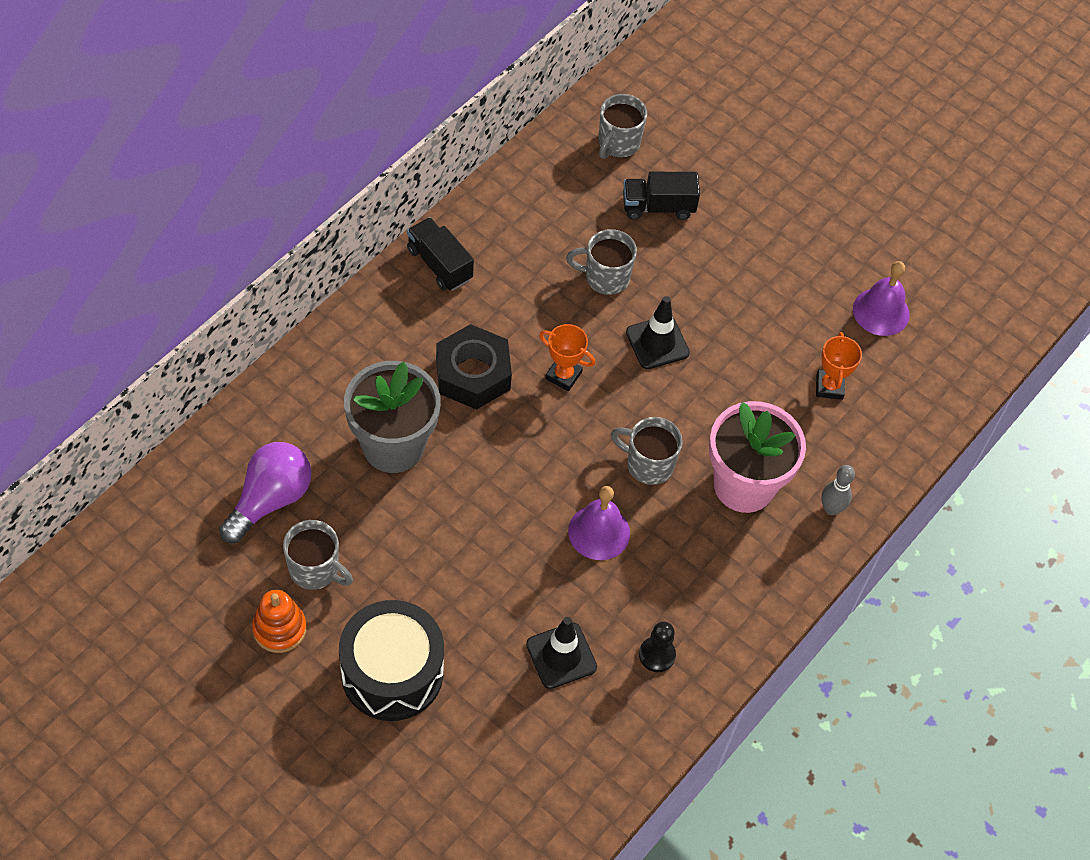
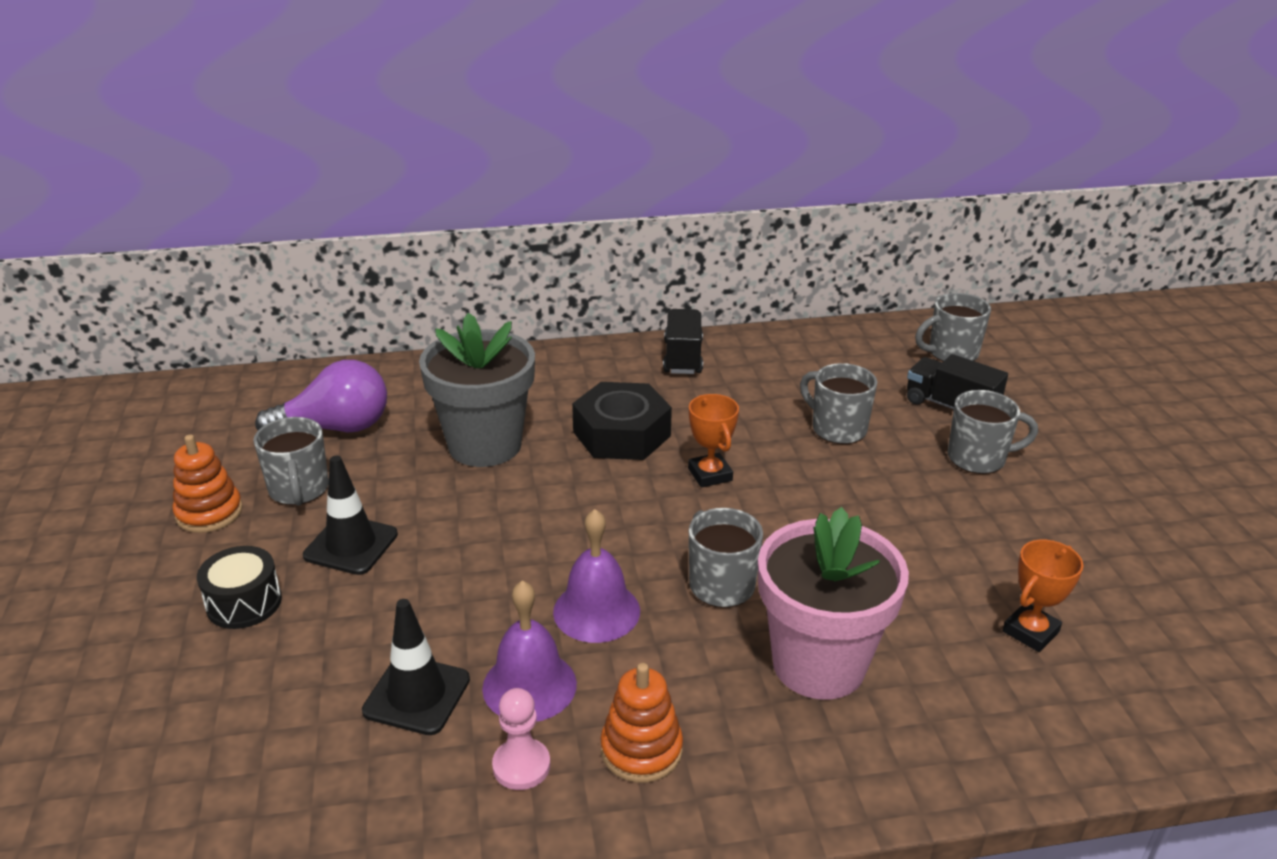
camera: 45 degrees right, 25 degrees down
(392, 672) = (244, 603): black drum -> black drum, size x0.53
(657, 343) = (842, 497): black traffic cone -> black traffic cone (351, 545)
(657, 655) = (521, 766): black pawn -> pink pawn
(704, 603) = (641, 750): none -> orange stacking toy
(710, 252) = (978, 459): none -> grey mug
(831, 508) = (919, 753): grey bowling pin -> none
(881, 311) = (1170, 598): purple bell -> purple bell (529, 685)

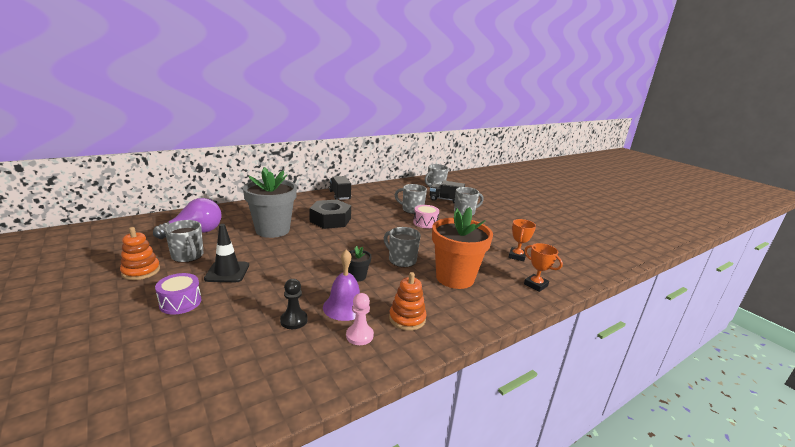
camera: 25 degrees left, 10 degrees down
(244, 603) = (180, 302): black drum -> purple drum
(417, 695) = (294, 320): black traffic cone -> black pawn
(596, 611) = (357, 276): purple bell -> black flower pot
(710, 474) = (374, 228): orange trophy -> orange trophy (535, 285)
(818, 664) = (455, 278): pink flower pot -> orange flower pot
(847, 478) = (425, 223): none -> pink drum

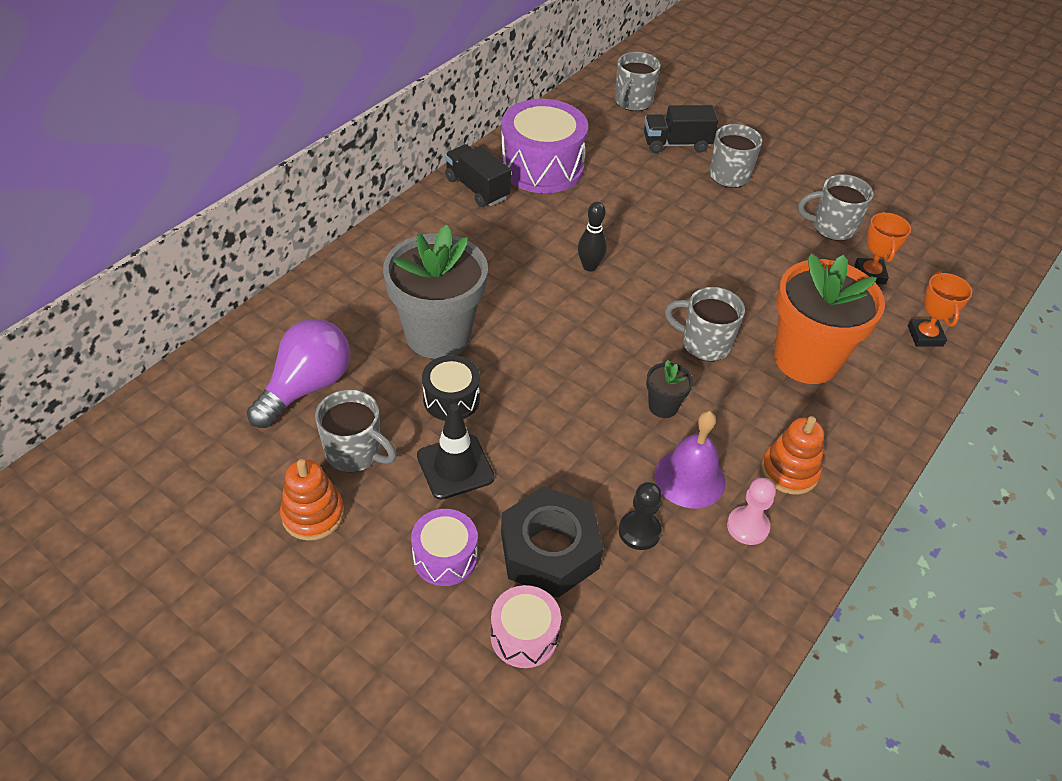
camera: 20 degrees left, 25 degrees up
(254, 250) = (451, 399): none -> black drum
(330, 220) = (516, 272): black nut -> black nut (549, 550)
(367, 225) = (589, 266): none -> black bowling pin
(375, 195) = (542, 167): none -> purple drum
(412, 210) = (636, 195): grey mug -> grey mug (832, 227)
(425, 223) = (682, 228): pink drum -> pink drum (524, 636)
(535, 285) = (925, 336): orange trophy -> orange trophy turned 60 degrees clockwise

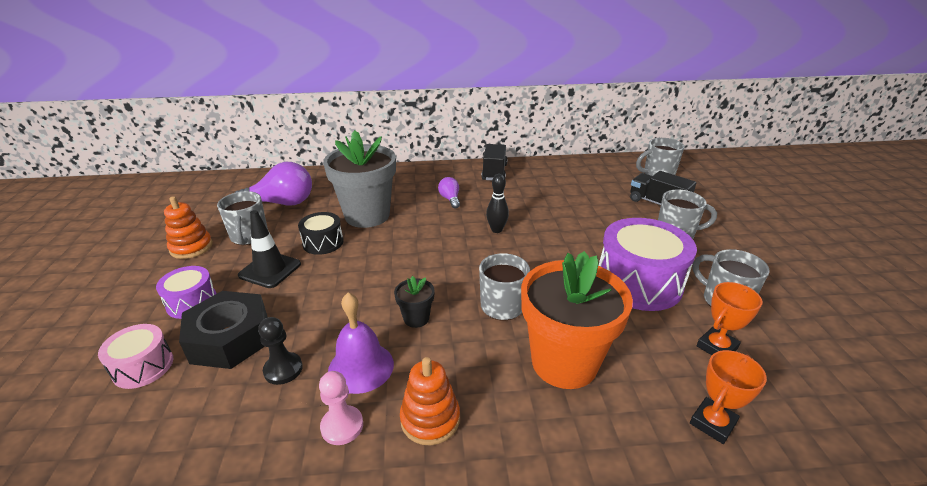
camera: 50 degrees right, 15 degrees down
(488, 256) = (450, 199): none -> purple light bulb
(542, 167) = (547, 178): purple drum -> purple drum (638, 282)

